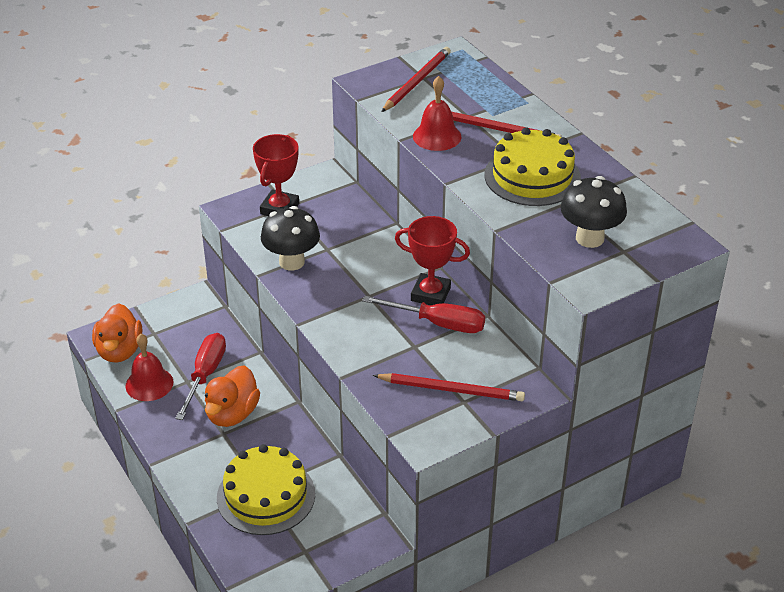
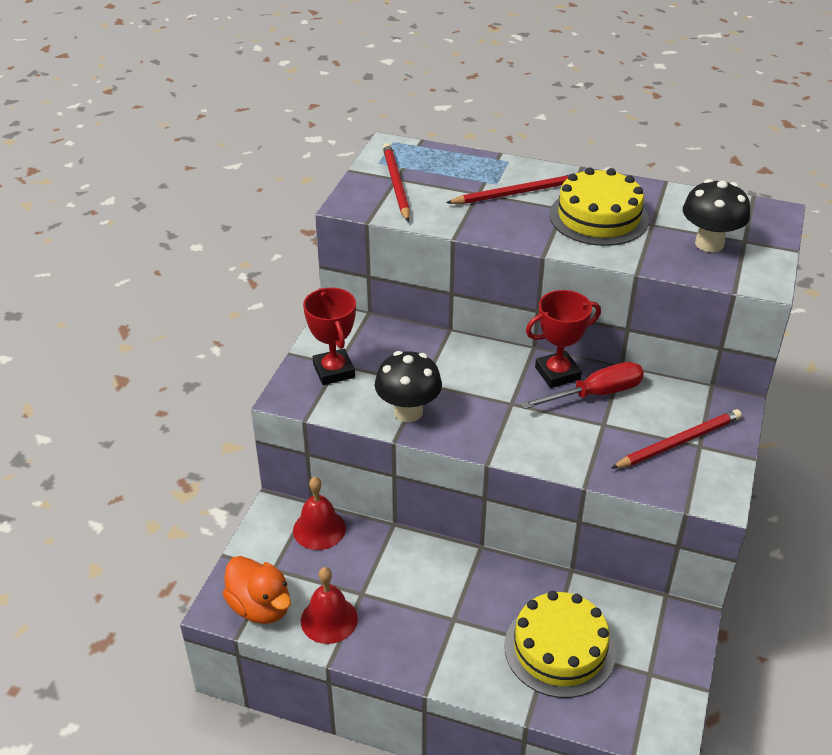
camera: 40 degrees left, 0 degrees up
(205, 375) = (371, 577): red screwdriver -> none
(232, 414) = (440, 596): orange duck -> none
(437, 136) = (479, 221): red bell -> red bell (319, 529)

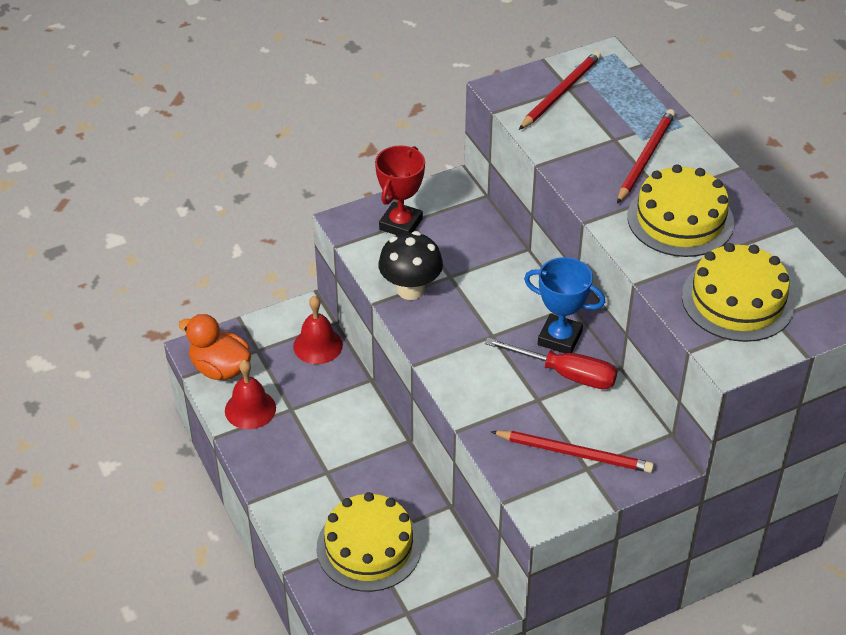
camera: 45 degrees right, 5 degrees up
(260, 607) = (220, 368): orange duck -> orange duck turned 120 degrees clockwise
(517, 193) = (645, 158): red pencil -> red pencil turned 90 degrees counterclockwise
(557, 373) = (559, 338): red trophy -> blue trophy
(709, 244) = (737, 300): black mushroom -> yellow cake

